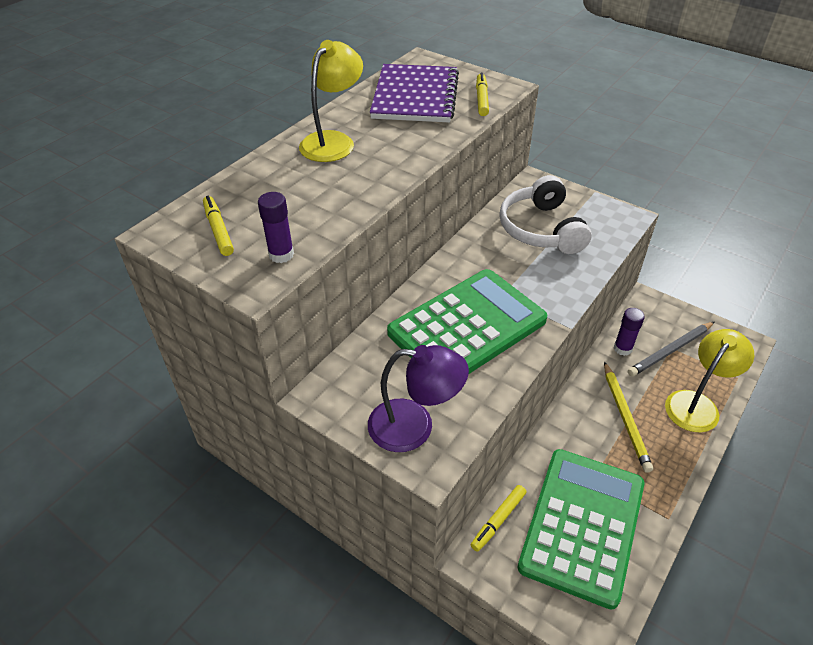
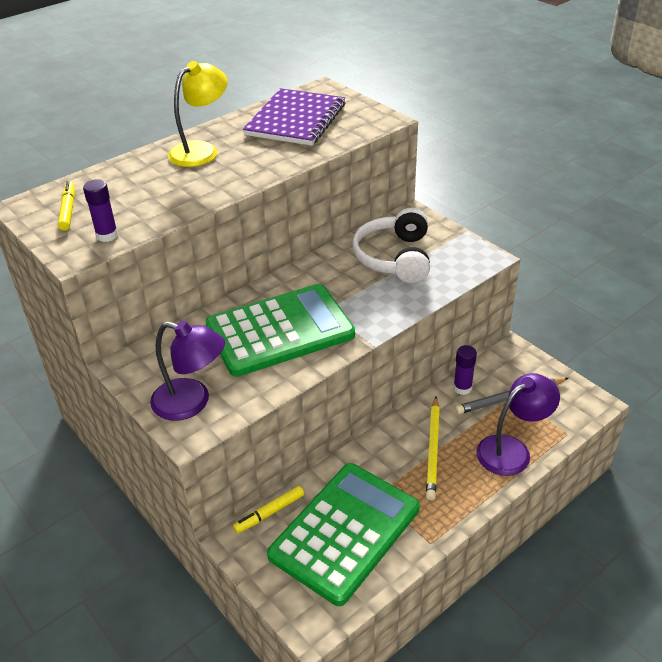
camera: 15 degrees right, 5 degrees down
(481, 99) = (355, 128): yellow marker -> none
(697, 404) = (512, 450): yellow lamp -> purple lamp

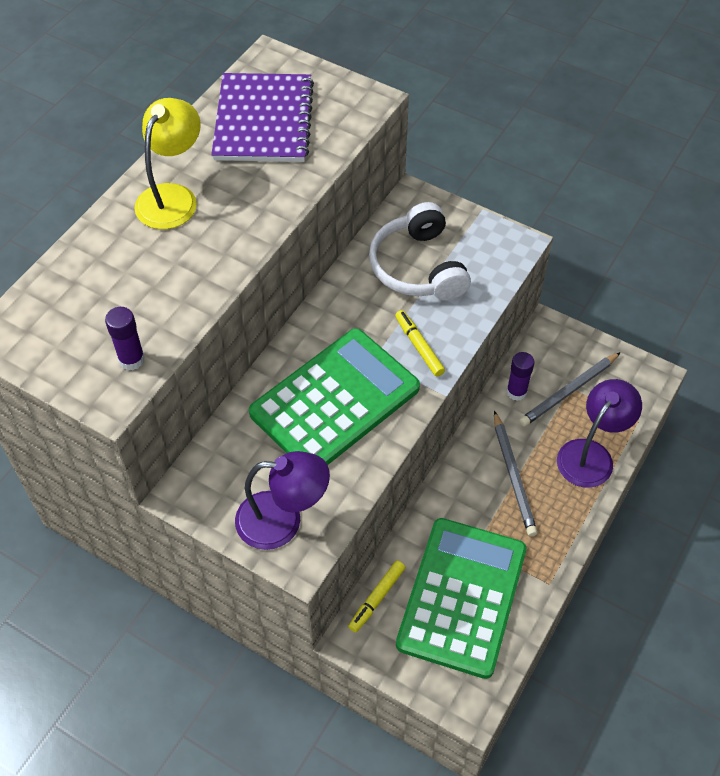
camera: 20 degrees left, 15 degrees up
(68, 210) = (61, 332): yellow marker -> yellow marker (419, 346)
(433, 449) = (513, 476): yellow pencil -> grey pencil

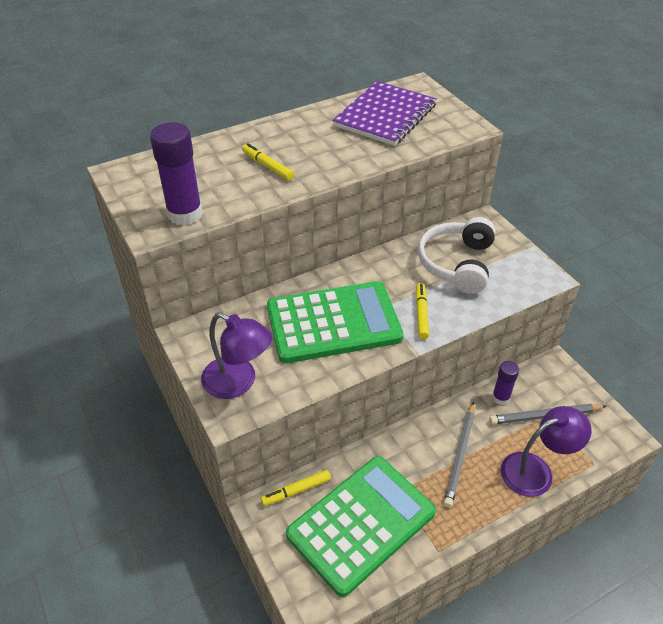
camera: 30 degrees right, 10 degrees down
(131, 359) = (185, 214): purple glue stick -> purple glue stick, size x1.72
(172, 197) = (290, 136): yellow lamp -> none
(178, 251) = (267, 166): none -> yellow marker

